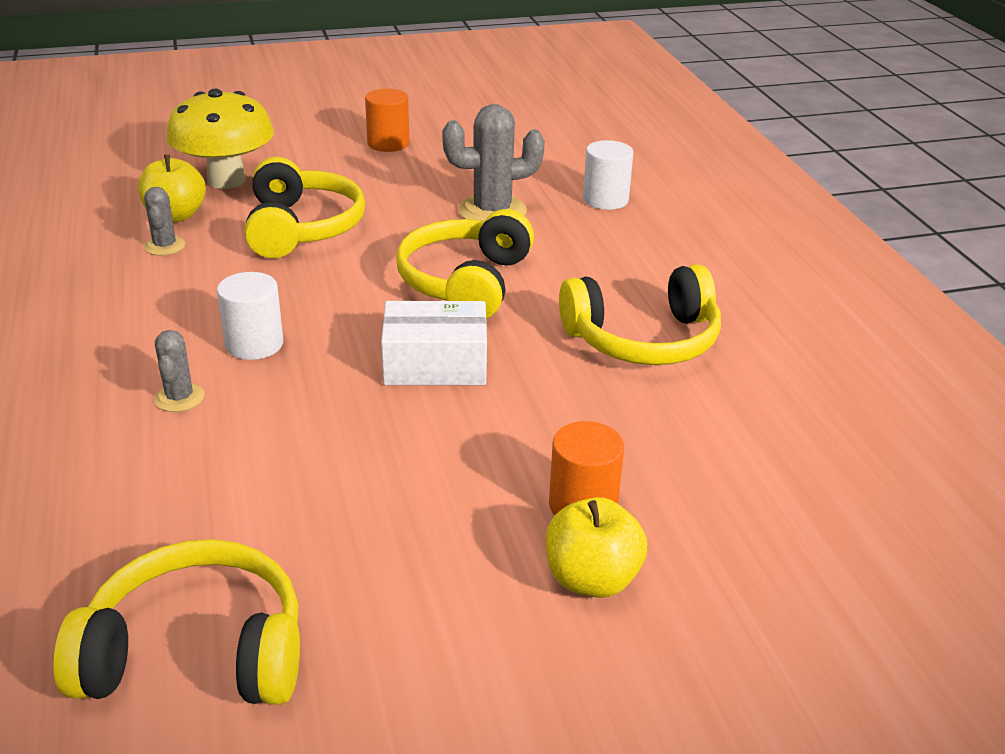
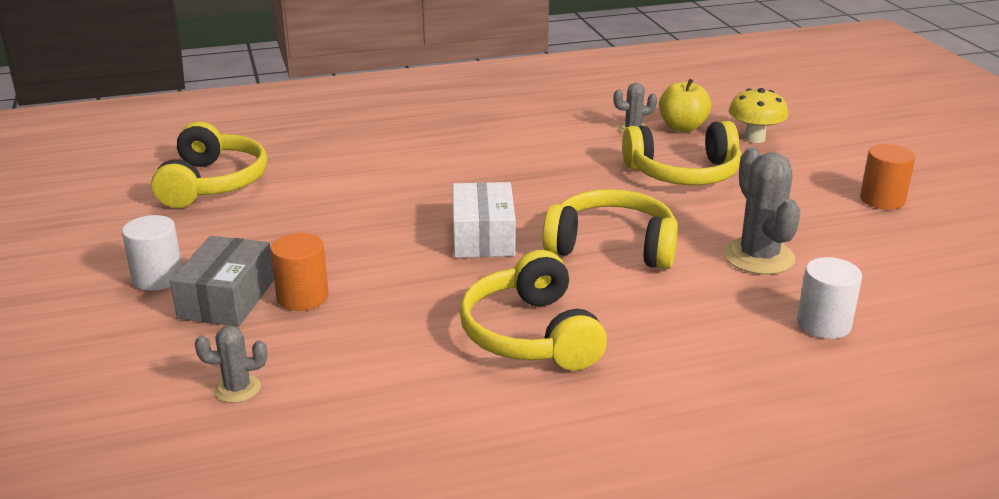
camera: 90 degrees right, 5 degrees down
(179, 398) = (438, 155): grey cactus -> grey cactus (237, 389)
(226, 180) = (754, 138): yellow mushroom -> yellow mushroom, size x0.65
(254, 344) = (503, 171): white cylinder -> white cylinder (158, 278)
(592, 579) = (227, 299): yellow apple -> grey box

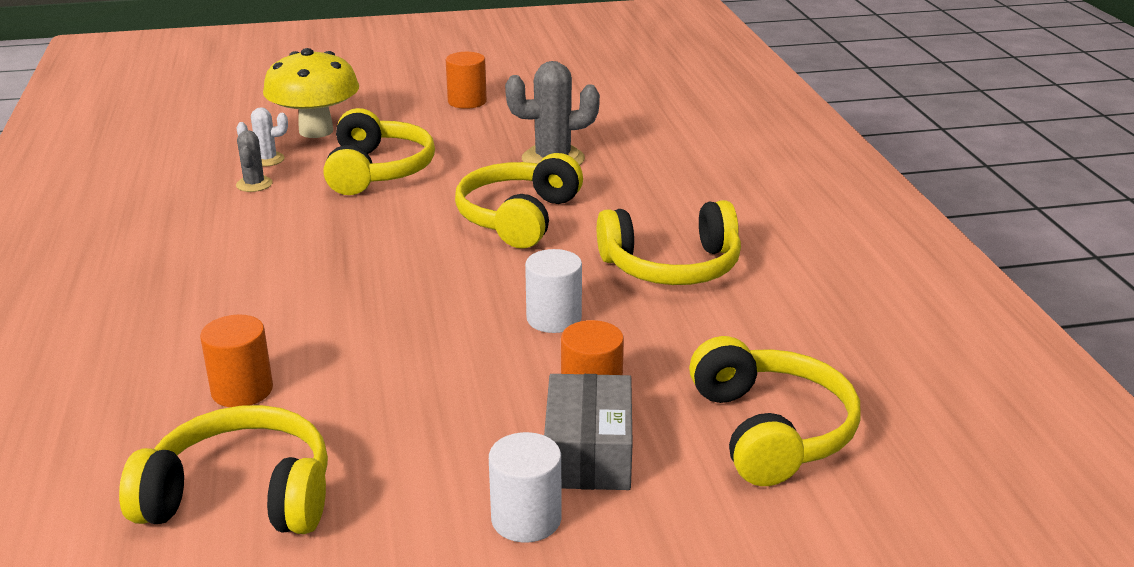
camera: 85 degrees left, 0 degrees up
(227, 299) = (588, 453): grey box -> grey box turned 75 degrees clockwise
(237, 389) = (771, 430): grey cactus -> yellow headphones
(327, 167) = (242, 390): none -> orange cylinder
(483, 237) = (479, 282): white box -> none
(682, 127) = (267, 159): yellow apple -> white cactus
(754, 138) = (316, 131): yellow mushroom -> yellow mushroom, size x1.53
(823, 324) = (659, 150): white cylinder -> white cylinder (554, 318)

